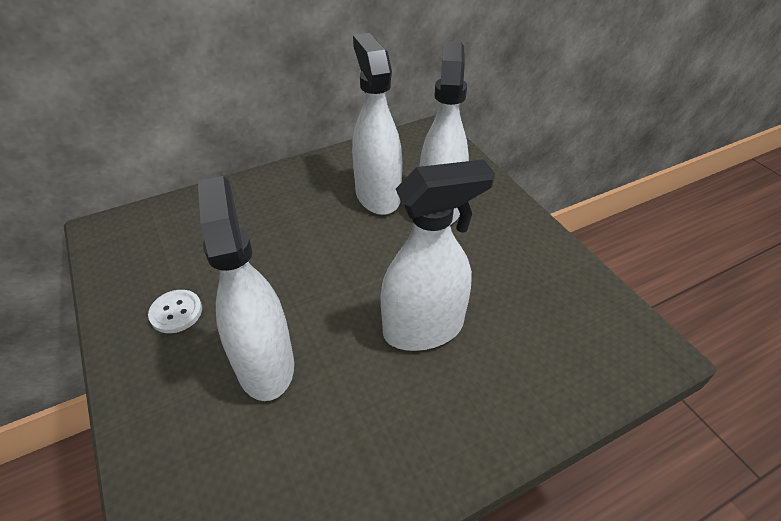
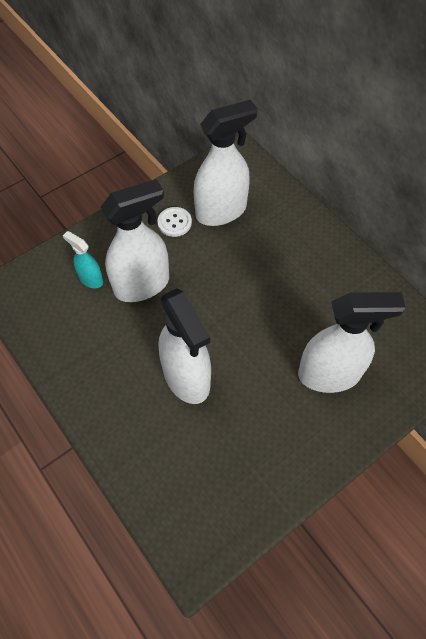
camera: 80 degrees right, 15 degrees up
(225, 436) = (91, 279): none -> turquoise spray bottle
(377, 195) = (329, 320): white spray bottle -> white spray bottle (221, 211)

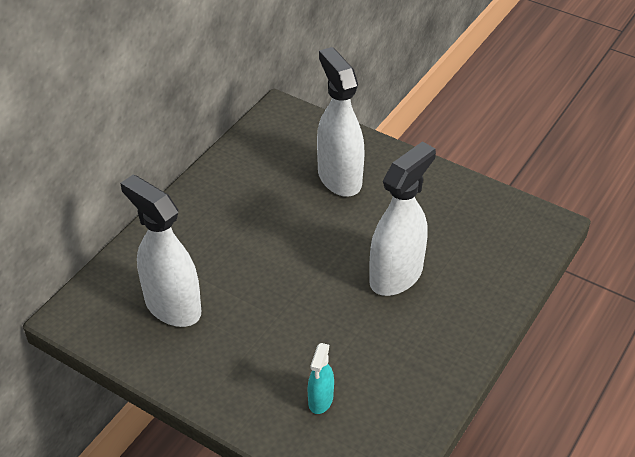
camera: 110 degrees left, 15 degrees down
(142, 285) = (306, 347): white spray bottle -> none
(174, 222) = (205, 346): white button -> none

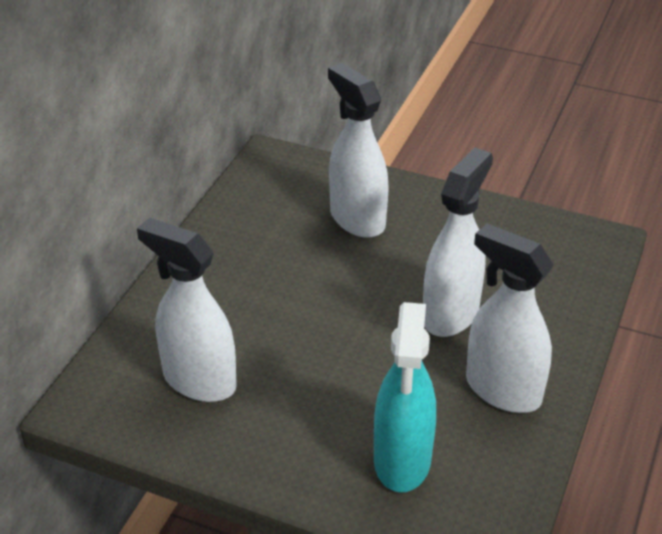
camera: 10 degrees left, 5 degrees down
(320, 400) = (402, 460): turquoise spray bottle -> turquoise spray bottle, size x2.02
(421, 350) = (502, 390): none -> white spray bottle

